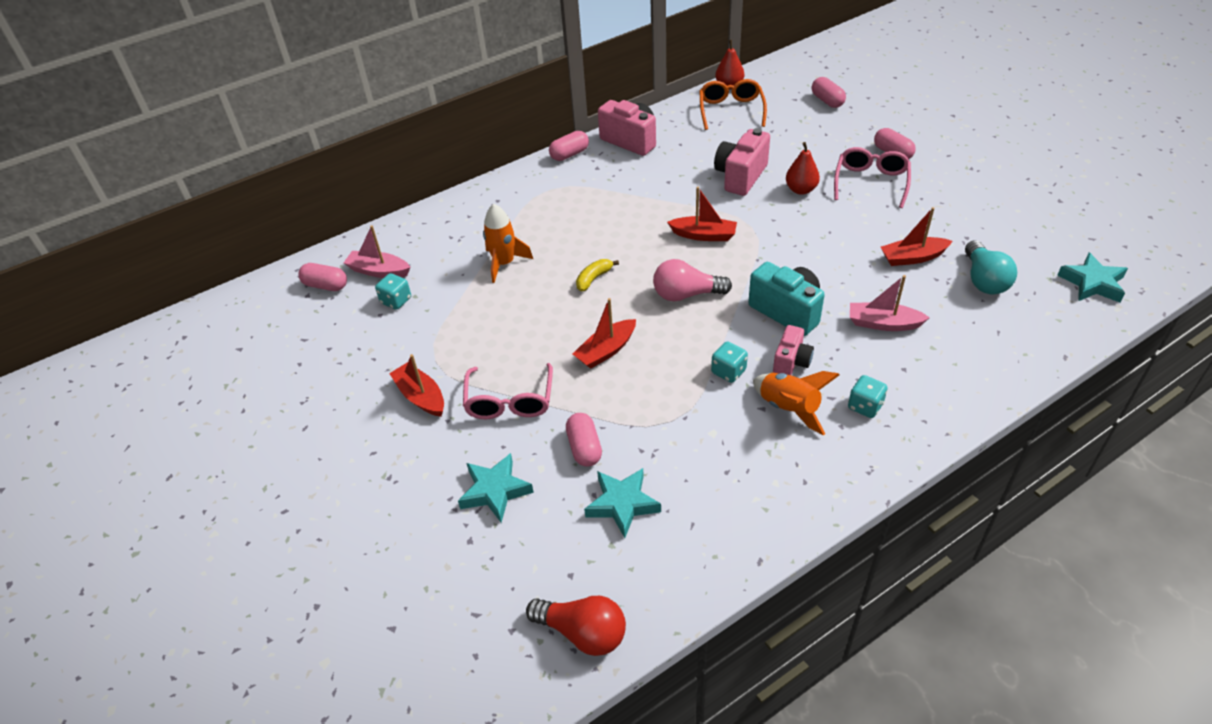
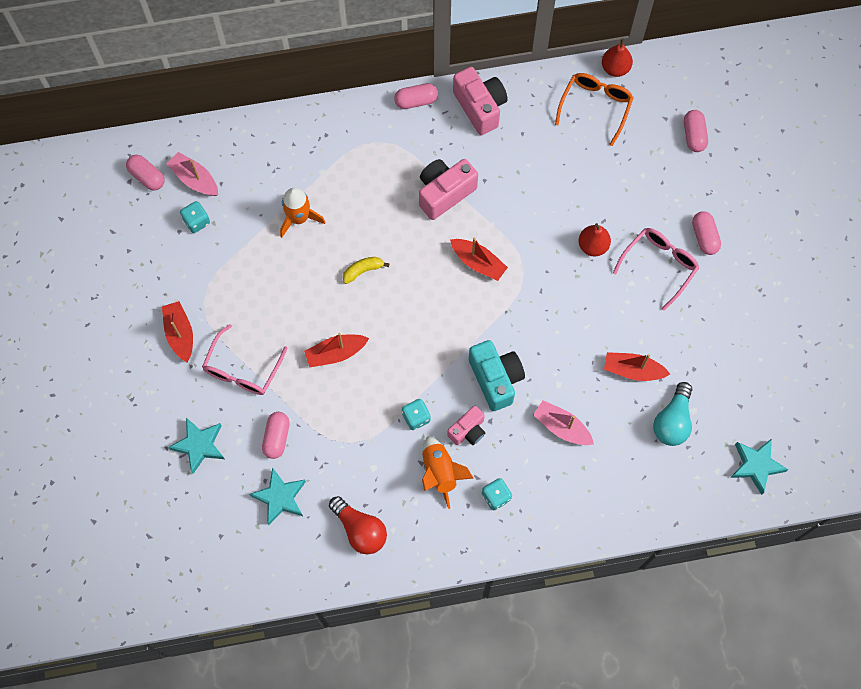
camera: 20 degrees right, 25 degrees up
(583, 632) = (209, 581): red light bulb -> red light bulb (360, 529)
(686, 294) = (427, 323): pink light bulb -> none
(740, 176) = (551, 204): pink camera -> pink camera (444, 193)

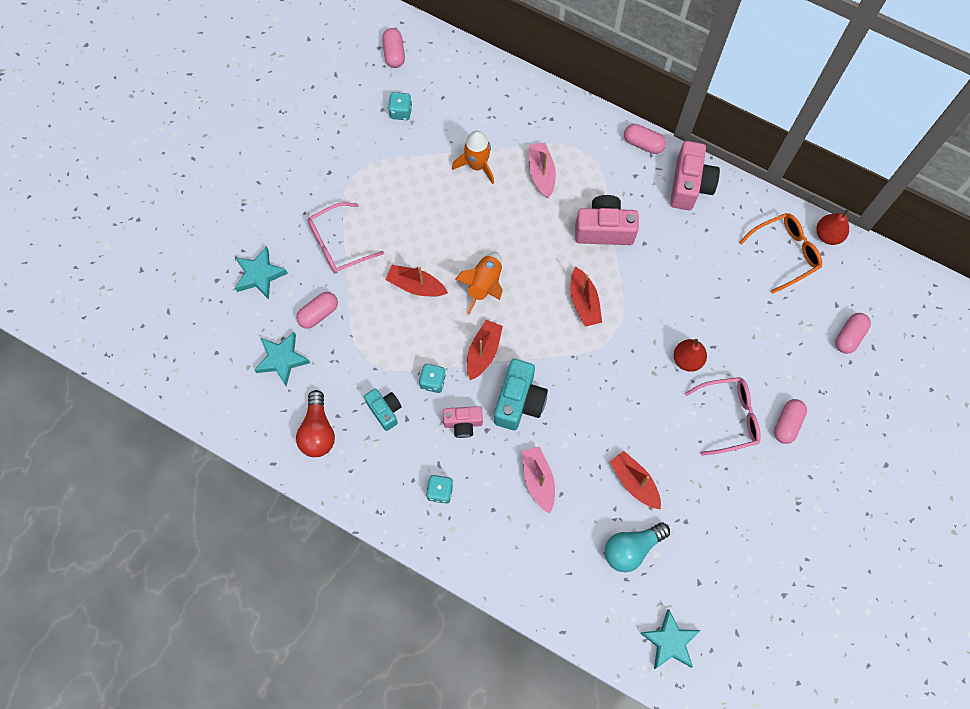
camera: 40 degrees right, 0 degrees up
(180, 334) = (317, 184): red boat -> red boat (483, 352)
(195, 179) = (426, 80): pink boat -> pink boat (541, 173)
(363, 270) = (490, 240): yellow banana -> none
(398, 470) = (385, 410): none -> turquoise camera
(440, 472) = (414, 437): orange rocket -> orange rocket (484, 285)

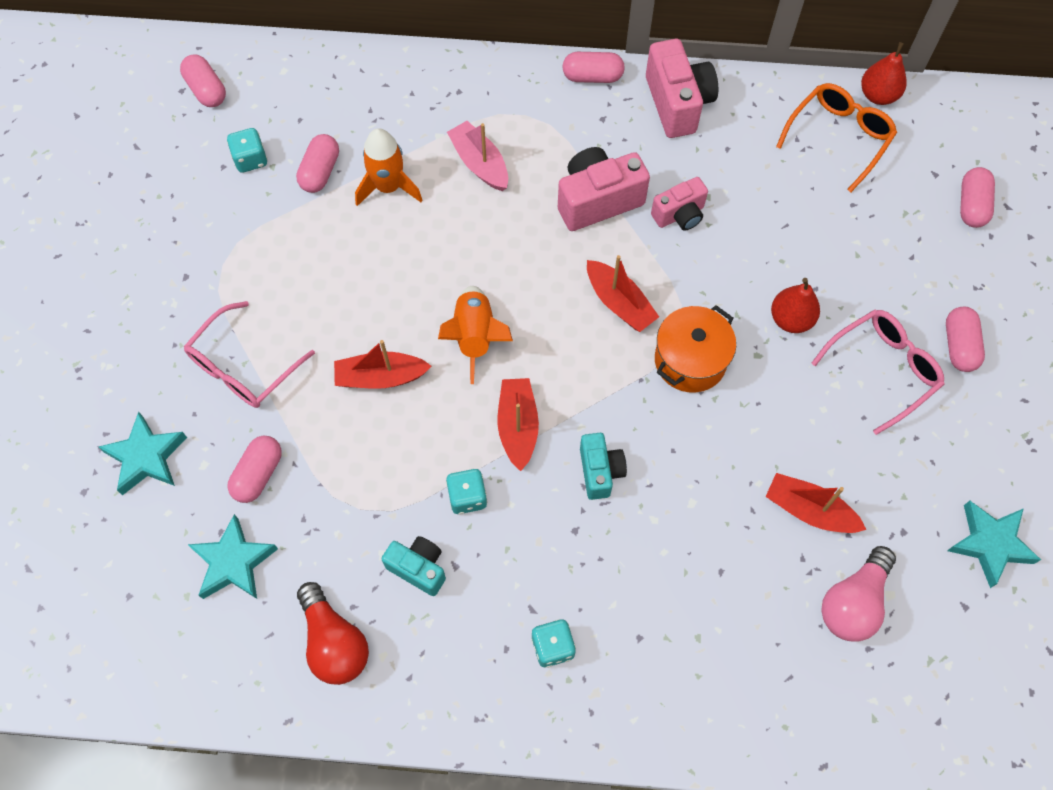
camera: 25 degrees left, 5 degrees down
(439, 138) = (320, 172): none -> pink capsule
(463, 423) = (538, 536): pink camera -> pink camera (679, 215)
(519, 401) = (600, 471): turquoise camera -> turquoise camera, size x0.62
(538, 480) = (680, 567): pink boat -> none
(609, 358) = (690, 360): none -> orange pot
(631, 548) = (853, 602): turquoise light bulb -> pink light bulb
(669, 641) = (972, 707): turquoise star -> turquoise star (990, 544)

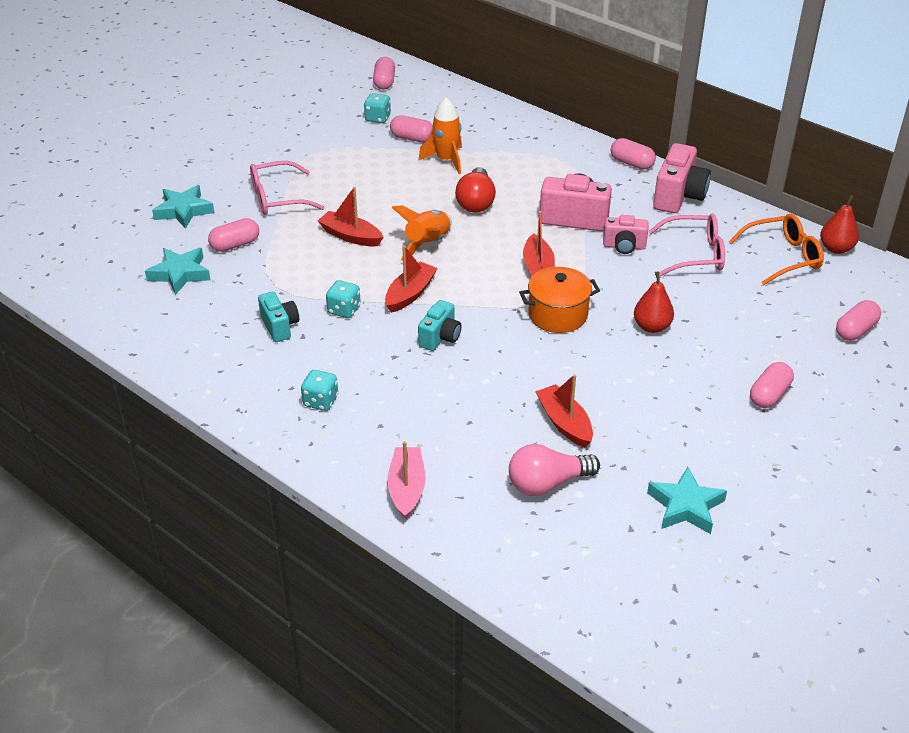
camera: 35 degrees right, 25 degrees down
(320, 172) = (412, 138): pink capsule -> pink capsule turned 60 degrees clockwise
(334, 642) = (195, 334): red light bulb -> red light bulb (476, 202)
(479, 163) = (514, 172): pink boat -> pink boat (406, 488)
(883, 369) = (696, 380): pink glasses -> pink glasses (695, 254)

